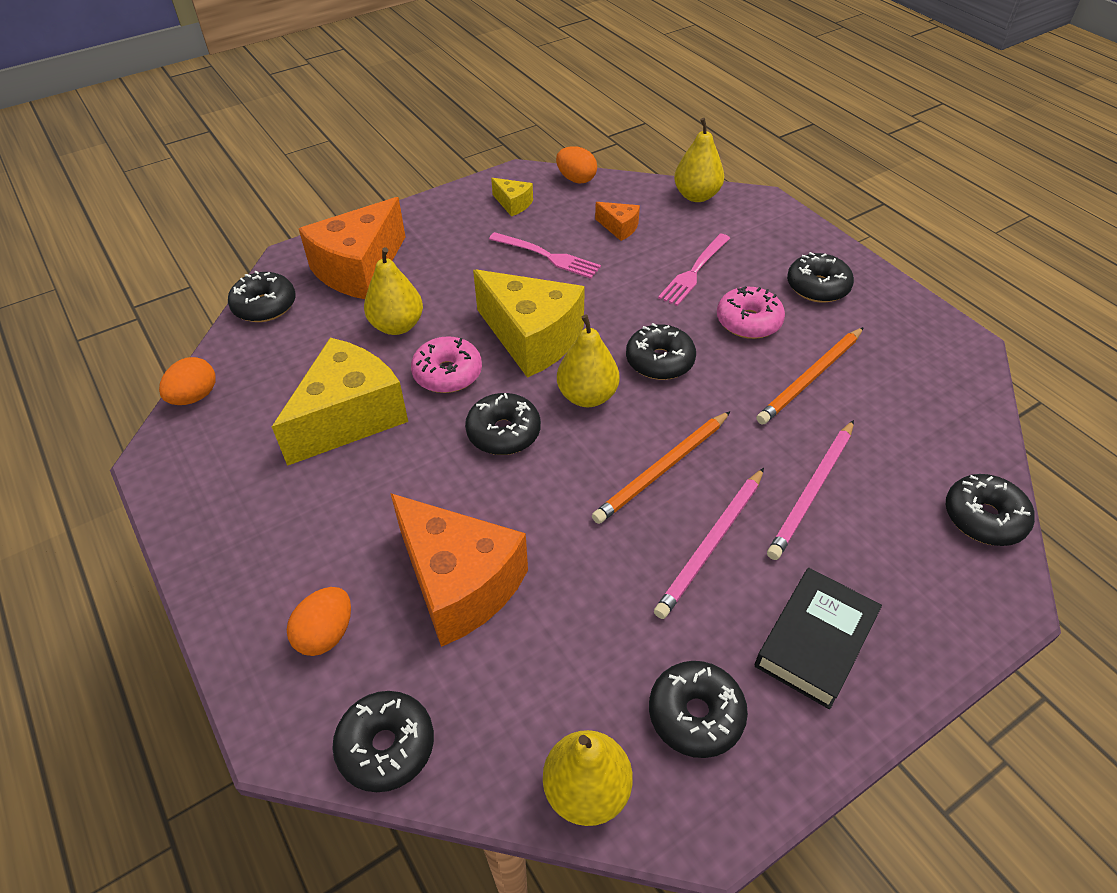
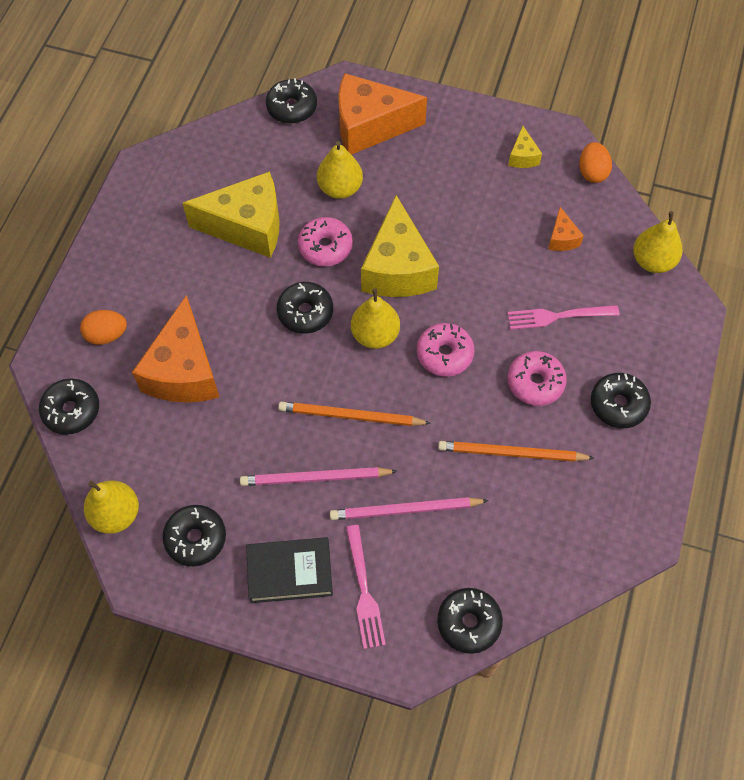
camera: 50 degrees right, 15 degrees up
(195, 397) = (195, 140): orange egg -> none
(548, 256) = (487, 218): pink fork -> pink fork (364, 591)
(659, 361) = (444, 354): black donut -> pink donut

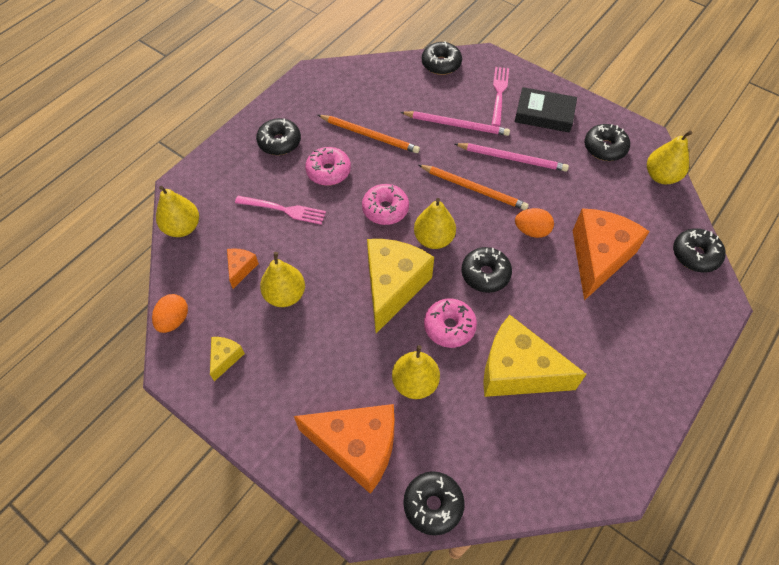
camera: 160 degrees left, 5 degrees down
(107, 335) = (663, 307): orange egg -> orange egg (531, 231)
(501, 227) = (285, 295): none -> yellow pear

